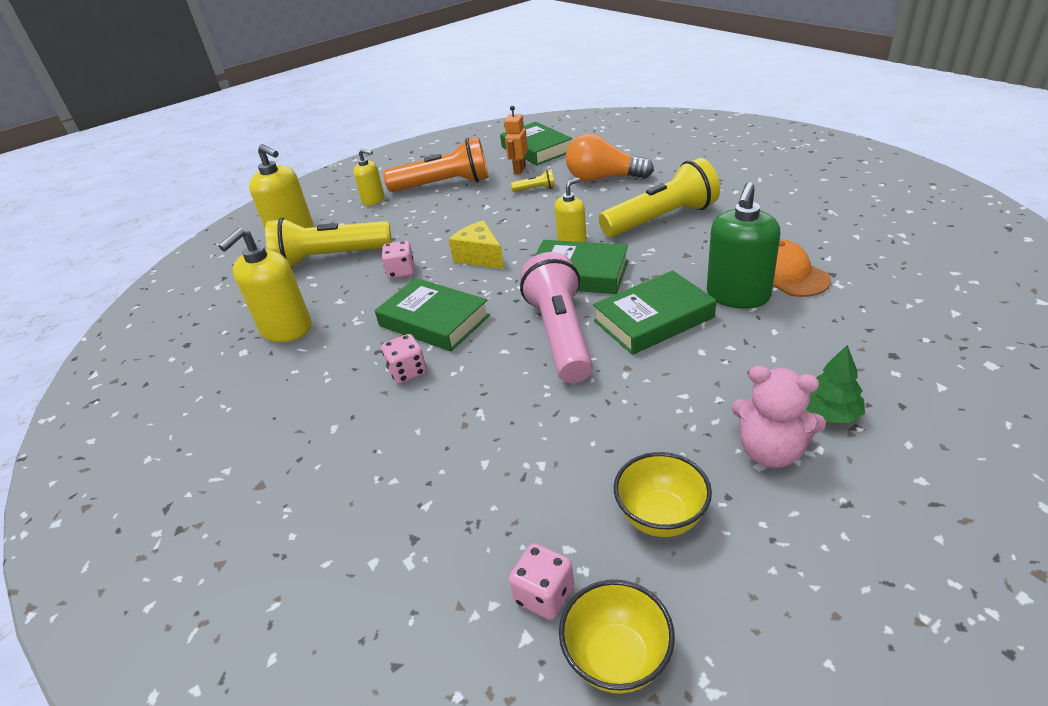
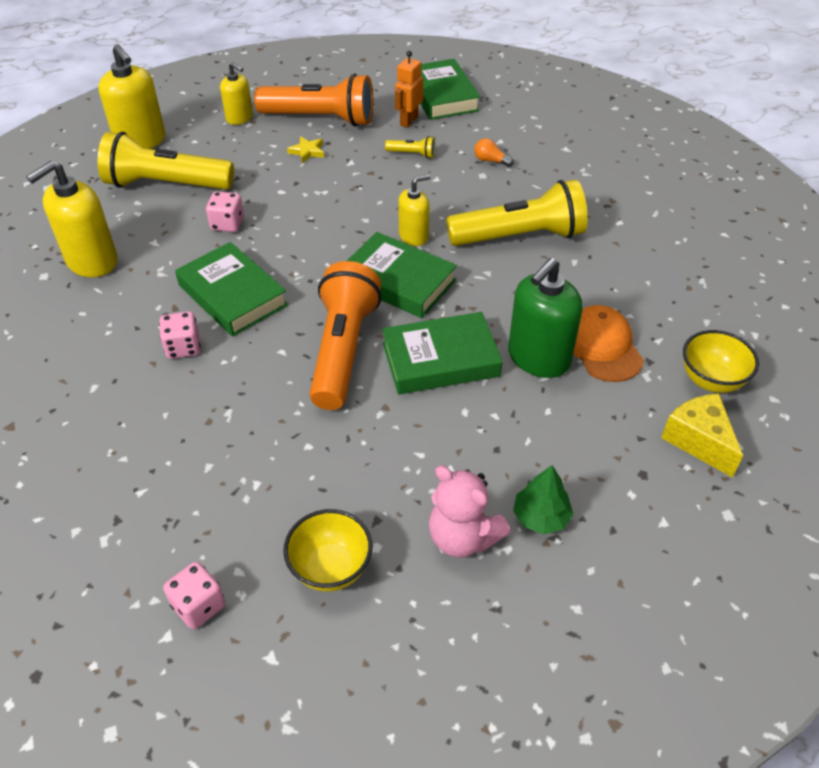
camera: 10 degrees right, 10 degrees up
(445, 208) = (307, 152): none -> yellow star
(480, 257) = (312, 229): yellow cheese -> yellow cheese (698, 441)
(560, 334) = (343, 349): pink flashlight -> orange flashlight
(603, 178) = (490, 160): orange light bulb -> orange light bulb, size x0.42
(617, 658) = (229, 677): yellow bowl -> yellow bowl (711, 380)

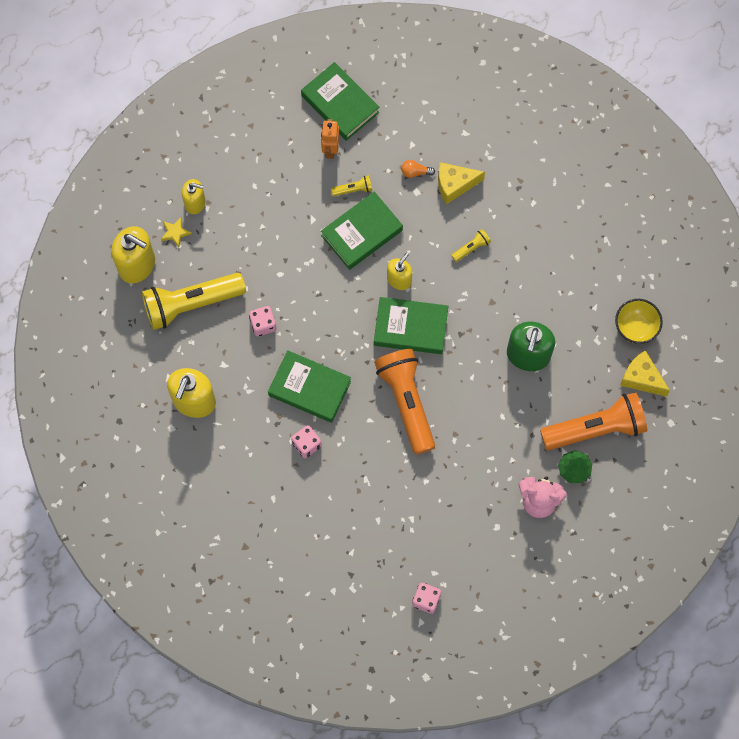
camera: 25 degrees left, 25 degrees up
(307, 152) = (273, 221): yellow star -> yellow star (175, 232)
(321, 118) = (260, 176): orange flashlight -> orange flashlight (596, 428)
(331, 568) = (480, 549): yellow bowl -> none
(440, 360) = (470, 383): green book -> green book (362, 233)
(520, 236) = (471, 248): yellow flashlight -> yellow flashlight, size x0.41
(530, 182) = (454, 185): none -> yellow cheese
(602, 347) = (563, 328): orange cap -> none

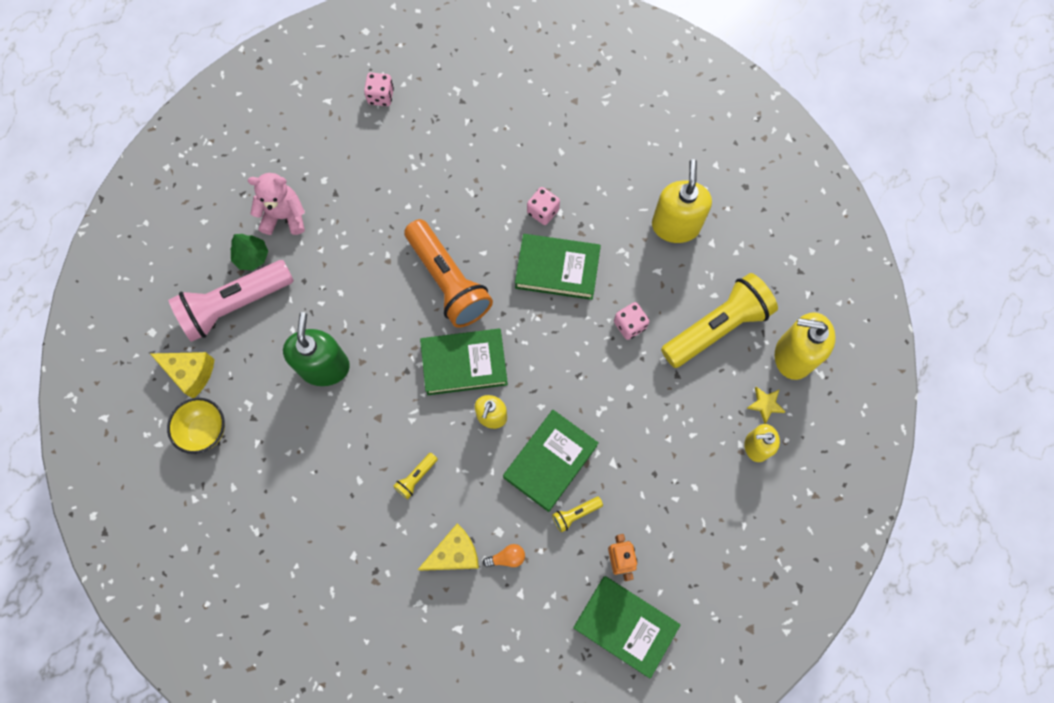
camera: 165 degrees right, 0 degrees up
(596, 428) = (234, 305): orange flashlight -> pink flashlight

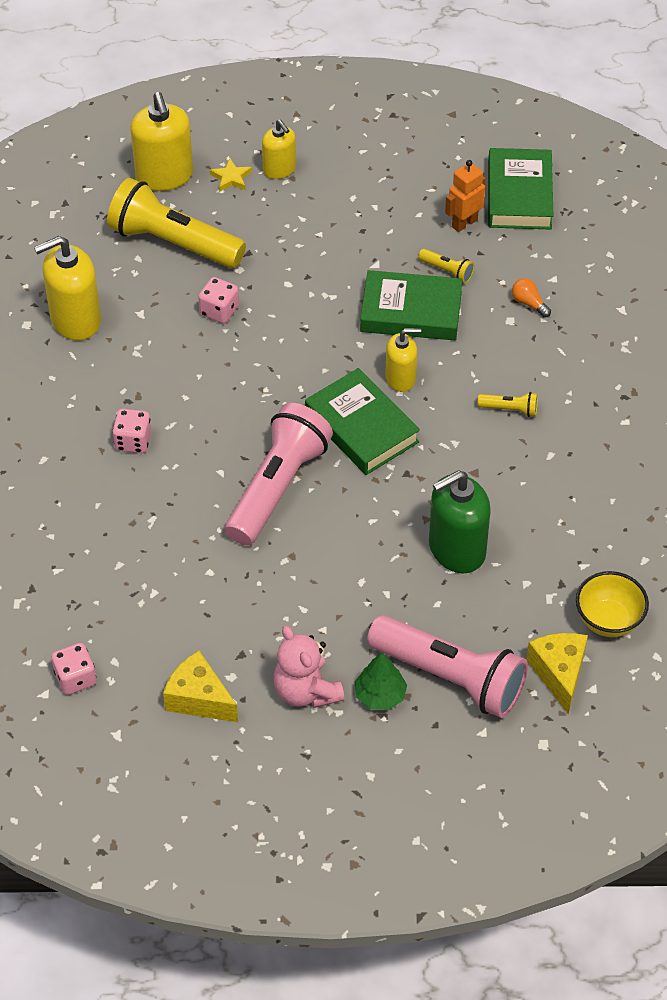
camera: 120 degrees left, 20 degrees down
(448, 281) = (277, 486): orange flashlight -> pink flashlight
(454, 553) = (557, 344): yellow cheese -> yellow cheese (199, 699)
(557, 269) = (196, 397): green book -> none

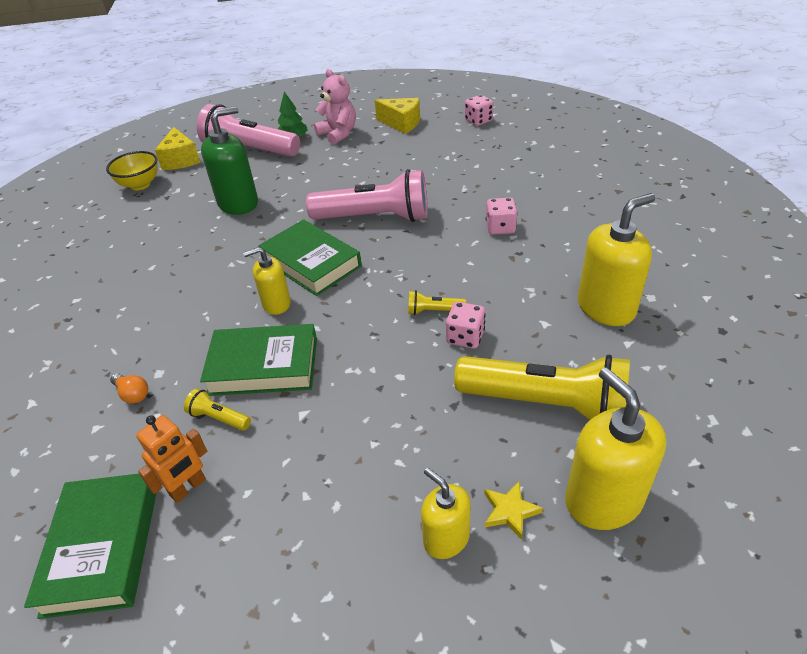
camera: 175 degrees right, 10 degrees down
(277, 486) = (375, 218): pink flashlight -> pink flashlight turned 105 degrees counterclockwise
(510, 409) = (178, 294): yellow flashlight -> yellow flashlight (433, 311)

